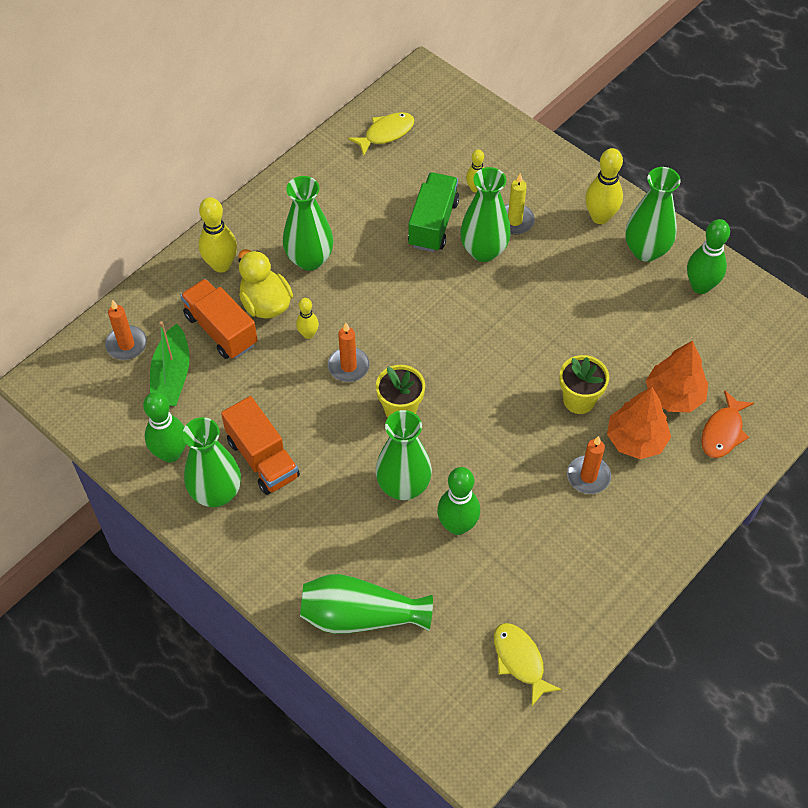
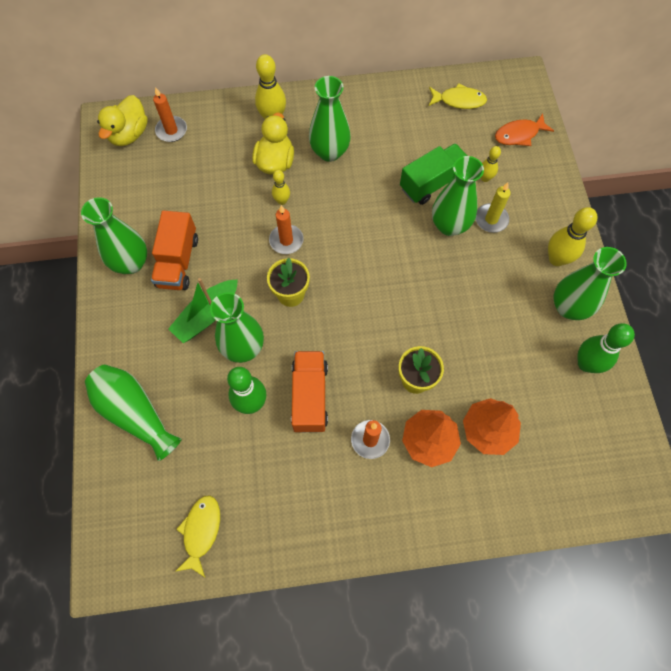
camera: 40 degrees right, 10 degrees up
(84, 378) = (129, 134): none -> yellow duck
(171, 453) = (130, 217): green bowling pin -> none
(172, 376) = (177, 169): green boat -> green boat (207, 315)
(221, 330) = (233, 160): orange truck -> orange truck (310, 396)
(723, 432) = (499, 486): orange fish -> orange fish (519, 134)

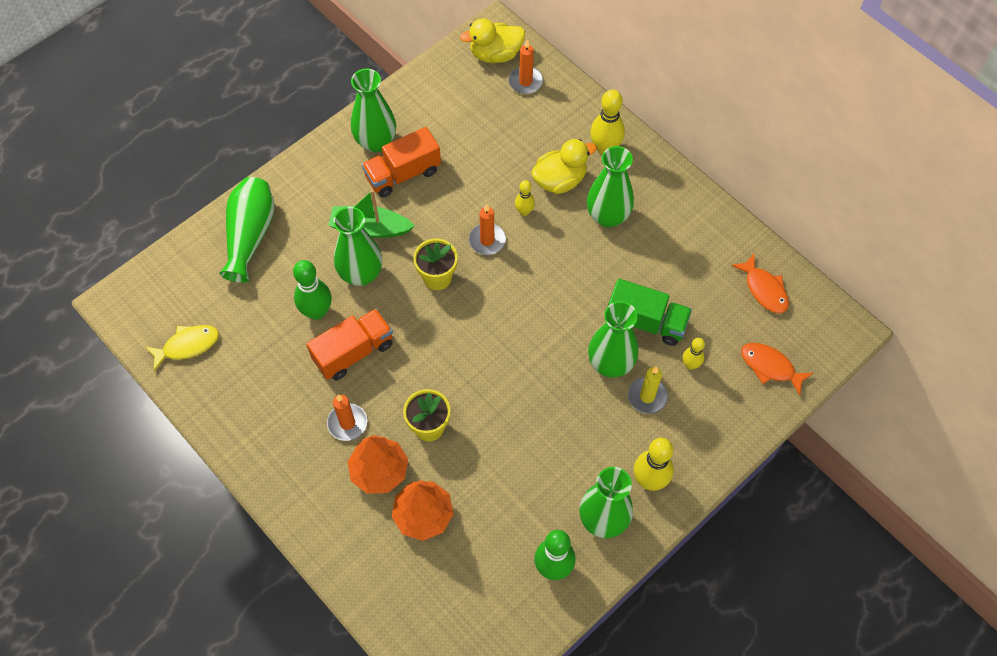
camera: 55 degrees right, 5 degrees down
(459, 100) = (764, 289): yellow fish -> orange fish

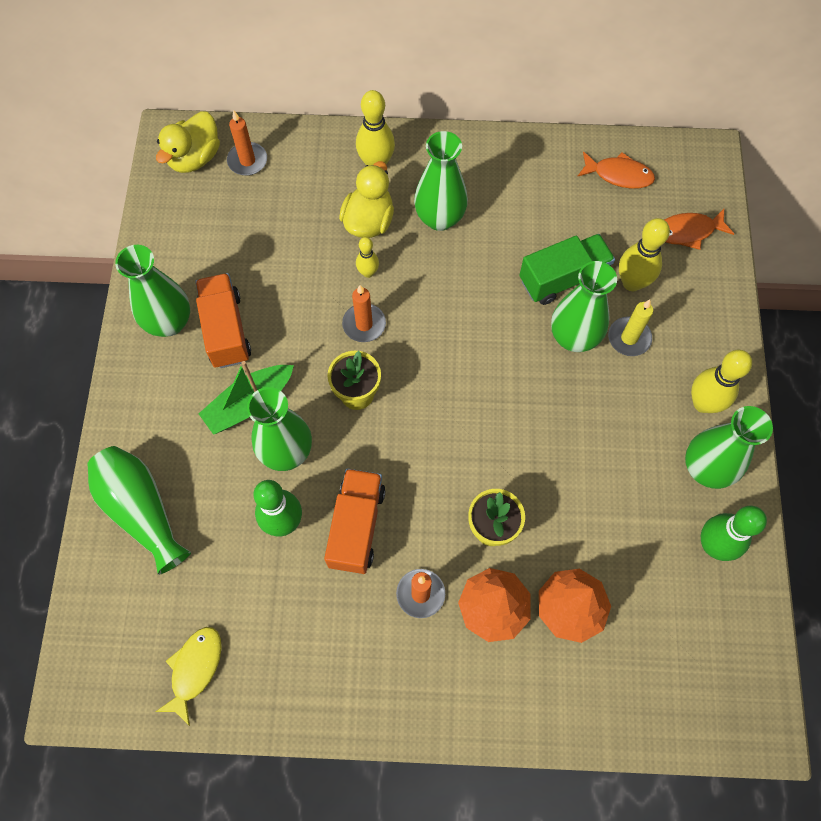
camera: 45 degrees left, 5 degrees up
(403, 174) = (226, 330): orange truck -> orange truck turned 150 degrees clockwise
(690, 365) = (632, 282): yellow bowling pin -> yellow bowling pin, size x1.74

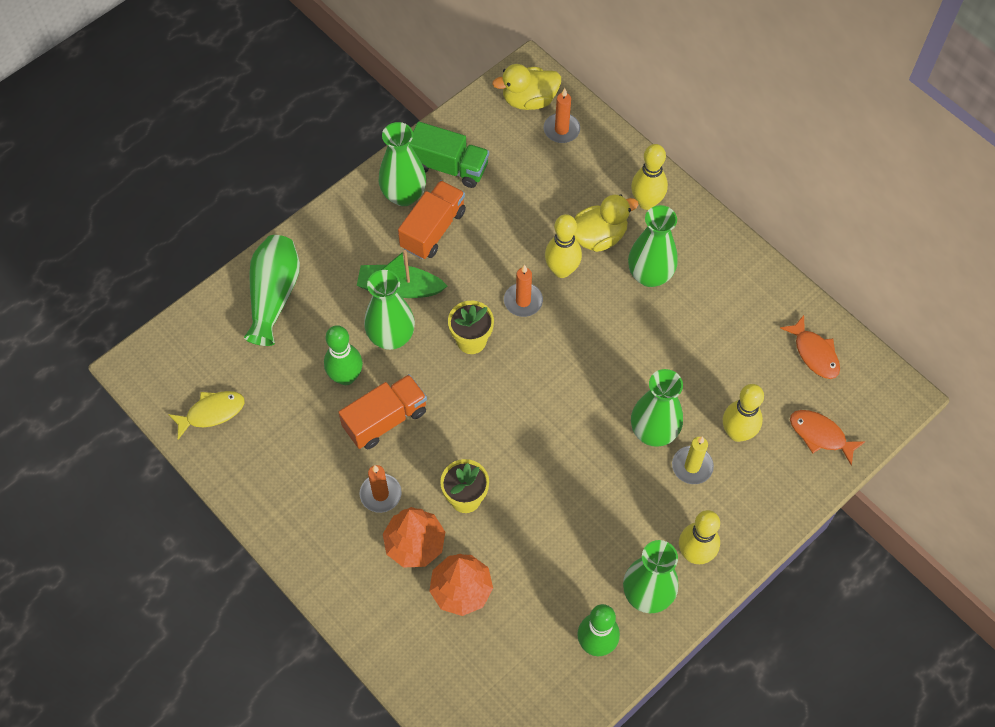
camera: 45 degrees right, 5 degrees down
(368, 272) = (562, 270): yellow bowling pin -> yellow bowling pin, size x1.74
(563, 278) = (690, 388): green truck -> green truck (449, 167)

